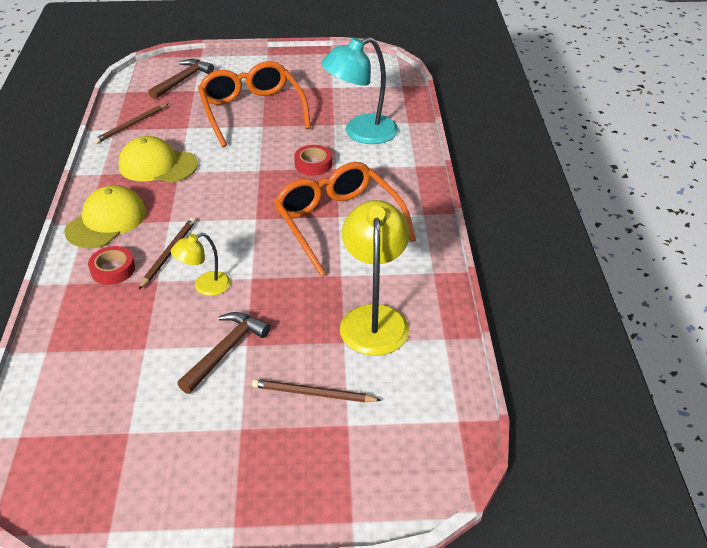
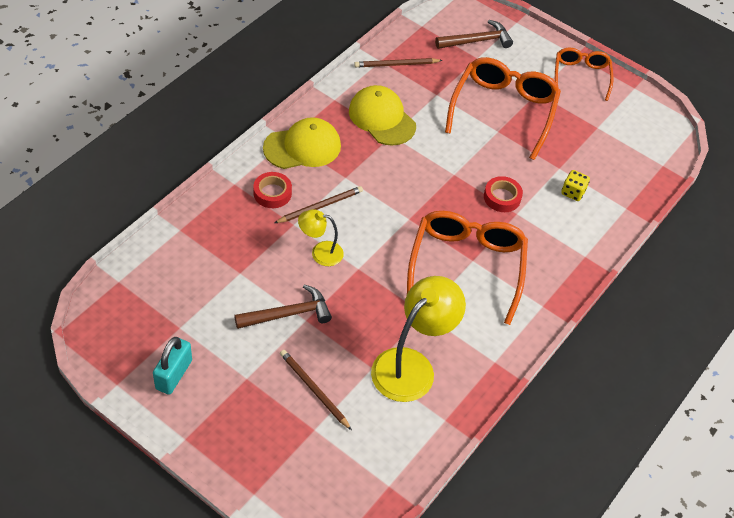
camera: 35 degrees right, 10 degrees up
(164, 477) = (174, 374): none -> turquoise padlock
(285, 64) = (581, 76): none -> orange glasses
(361, 133) = (573, 192): turquoise lamp -> yellow dice

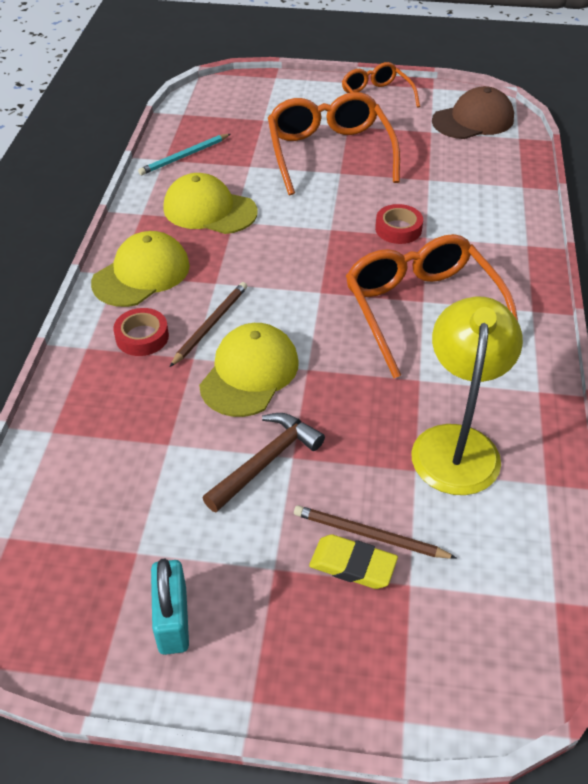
camera: 25 degrees left, 5 degrees down
(291, 401) = (352, 565): none -> yellow eraser
(320, 252) = (249, 373): yellow lamp -> yellow cap
(396, 64) = (184, 156): brown pencil -> turquoise pencil
(477, 41) = (250, 106): brown hammer -> none
(573, 192) = (461, 194): yellow dice -> none
(640, 132) = (473, 120): none -> brown cap

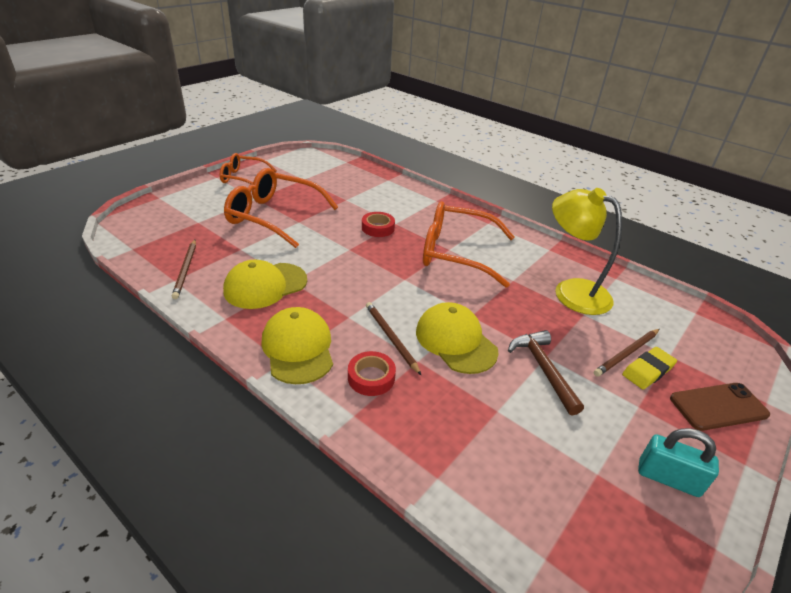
camera: 60 degrees left, 10 degrees down
(184, 156) = (185, 270): turquoise pencil -> brown pencil
(343, 658) = (718, 406): none -> brown phone
(473, 120) = (312, 164): brown cap -> none

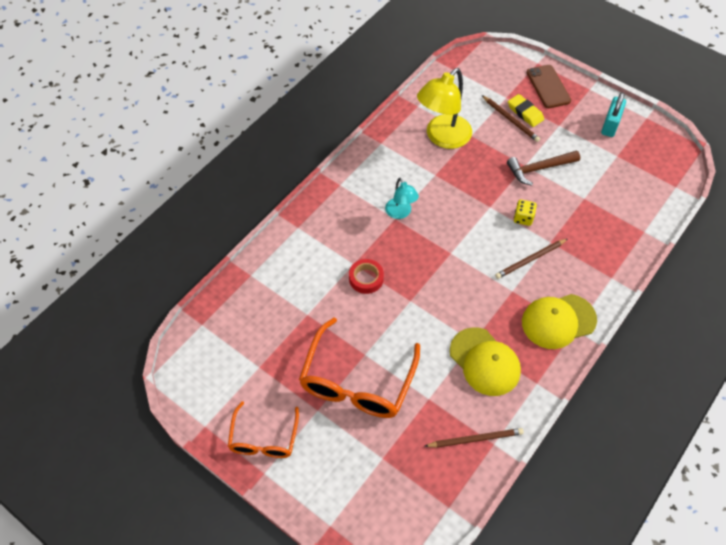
camera: 90 degrees left, 20 degrees up
(371, 377) = (575, 270): red tape -> none
(455, 341) = (523, 218): yellow cap -> yellow dice
(456, 253) = (400, 213): orange glasses -> turquoise lamp

